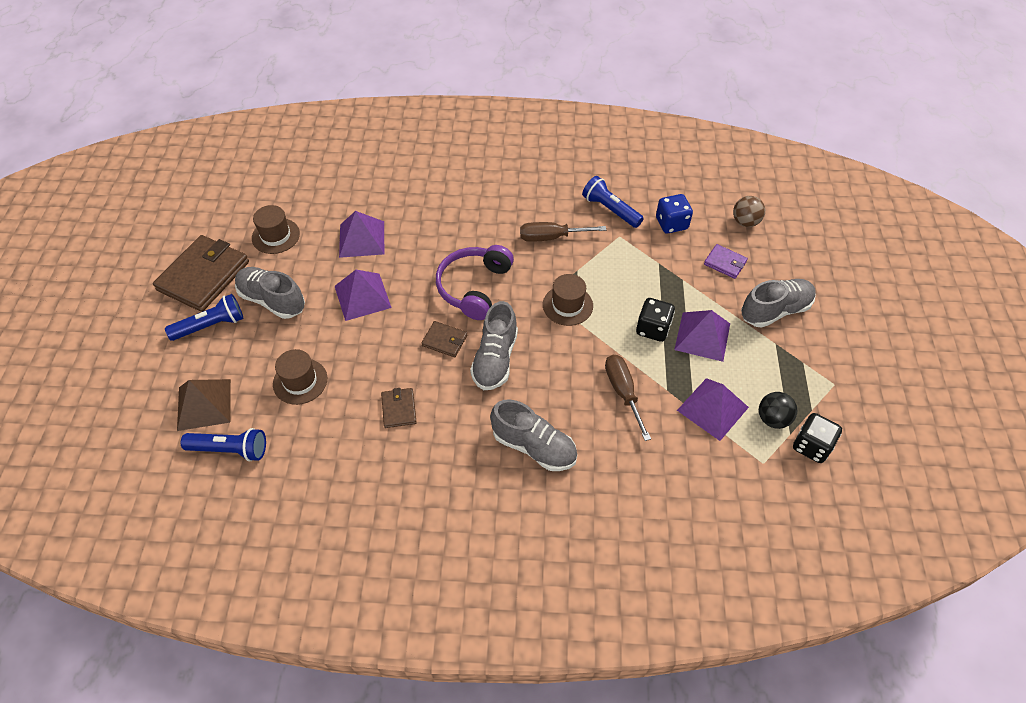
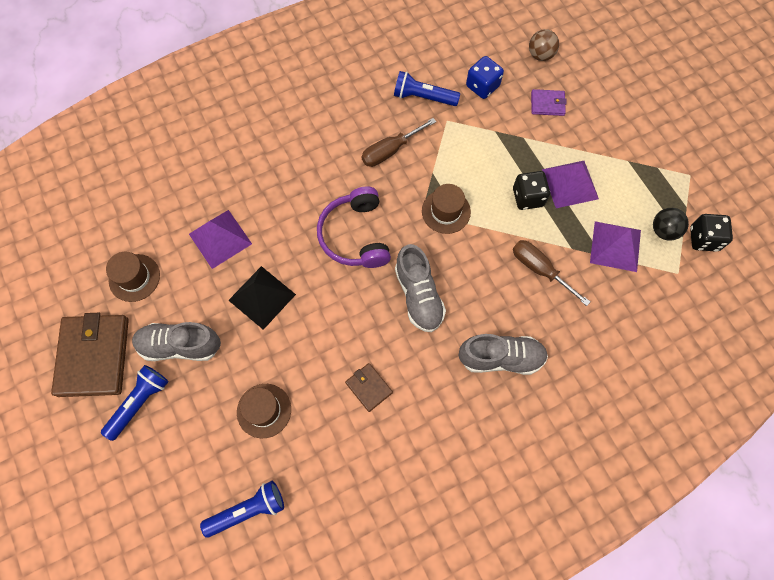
camera: 30 degrees left, 15 degrees up
(204, 404) = (192, 482): brown pyramid -> none
(362, 296) = (262, 297): purple pyramid -> black pyramid
(444, 340) = (364, 301): brown wallet -> none
(775, 310) = (611, 130): grey shoe -> none

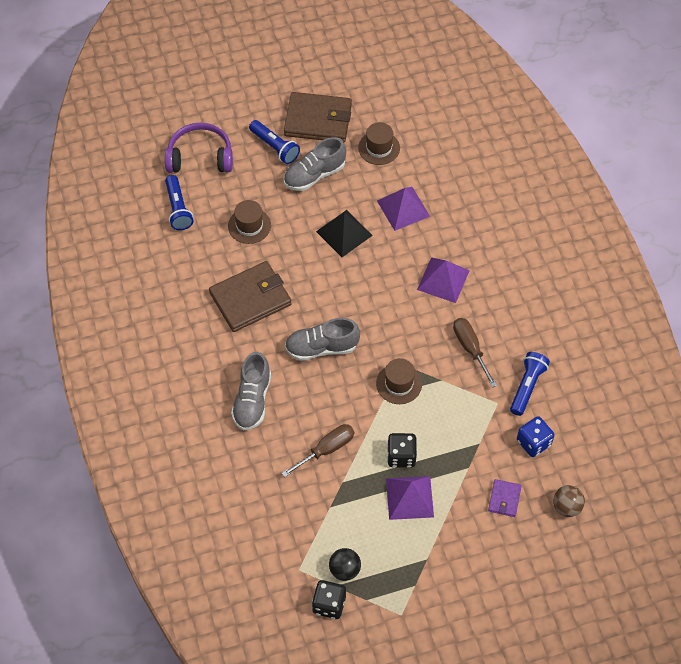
camera: 100 degrees right, 10 degrees down
(180, 346) = (314, 175): grey shoe -> grey shoe turned 135 degrees counterclockwise
(355, 235) = (388, 308): purple headphones -> purple headphones (200, 157)
(369, 387) = (250, 299): brown wallet -> brown wallet, size x2.09
(615, 246) = (337, 521): purple pyramid -> purple pyramid (443, 280)

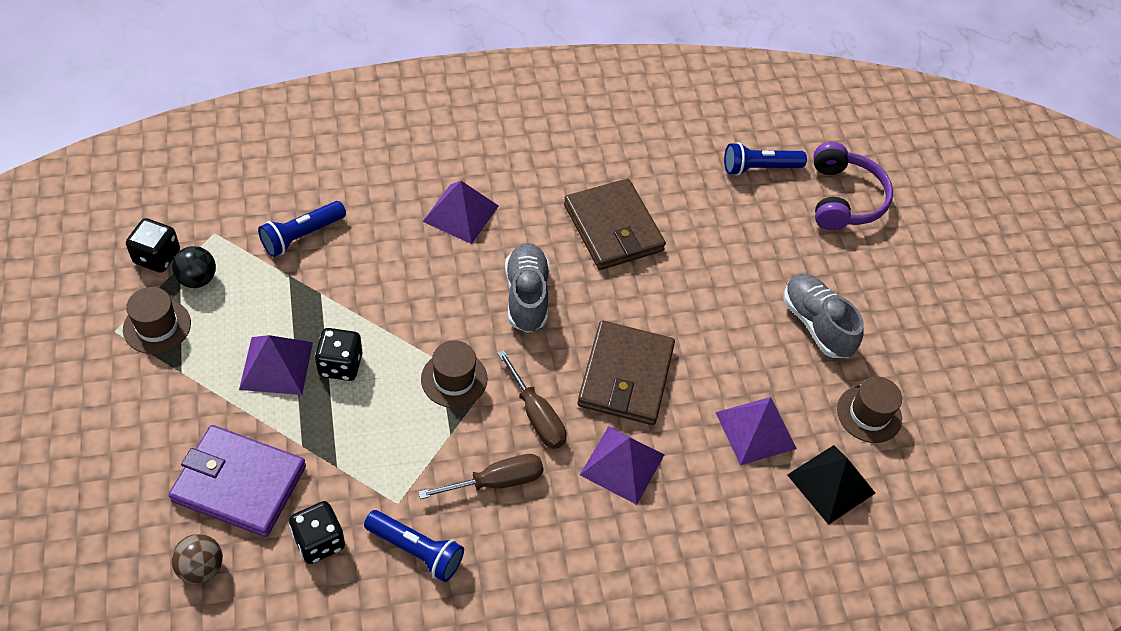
camera: 90 degrees right, 5 degrees down
(249, 225) = (730, 239): brown hat -> brown hat (157, 326)
(252, 400) = (460, 213): grey shoe -> purple pyramid
(275, 147) = (864, 283): blue flashlight -> blue flashlight (302, 236)
(318, 120) = (917, 341): brown wallet -> brown wallet (626, 376)
(326, 449) = (371, 282): brown screwdriver -> brown screwdriver (536, 415)
(344, 233) = (713, 347): black pyramid -> black pyramid (831, 484)
(504, 499) = (239, 484): purple wallet -> purple wallet, size x2.09
(533, 442) = (319, 541): blue dice -> black dice

